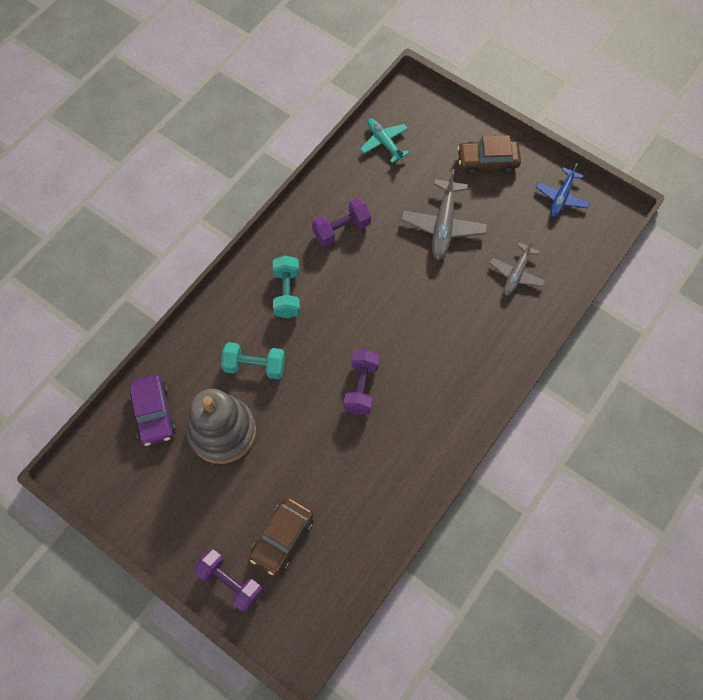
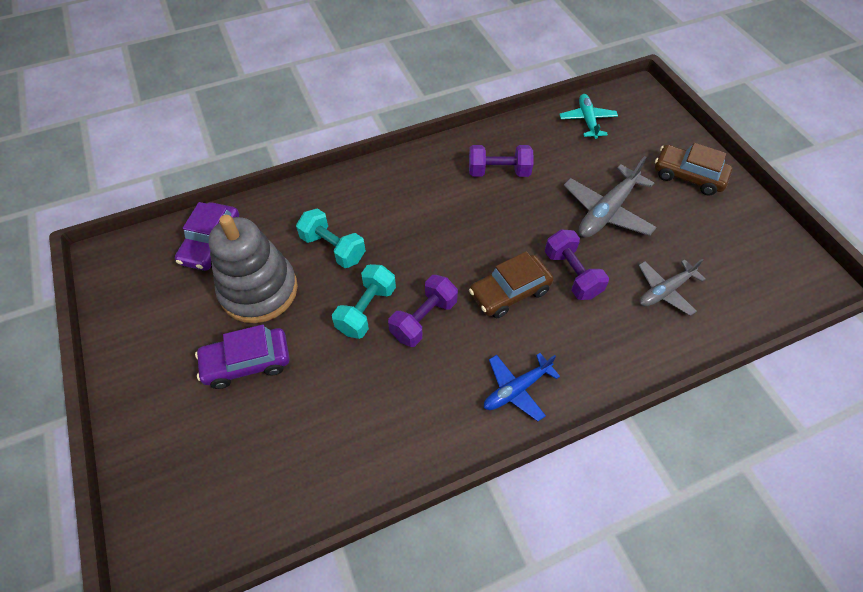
camera: 30 degrees right, 10 degrees down
(230, 582) = (150, 442): purple dumbbell -> purple dumbbell (571, 274)
(256, 490) = (247, 362): none -> purple car
(282, 537) = (236, 427): brown car -> brown car (509, 292)
(287, 293) = (409, 201): turquoise dumbbell -> turquoise dumbbell (366, 310)
(561, 197) = (758, 241): blue plane -> blue plane (516, 389)

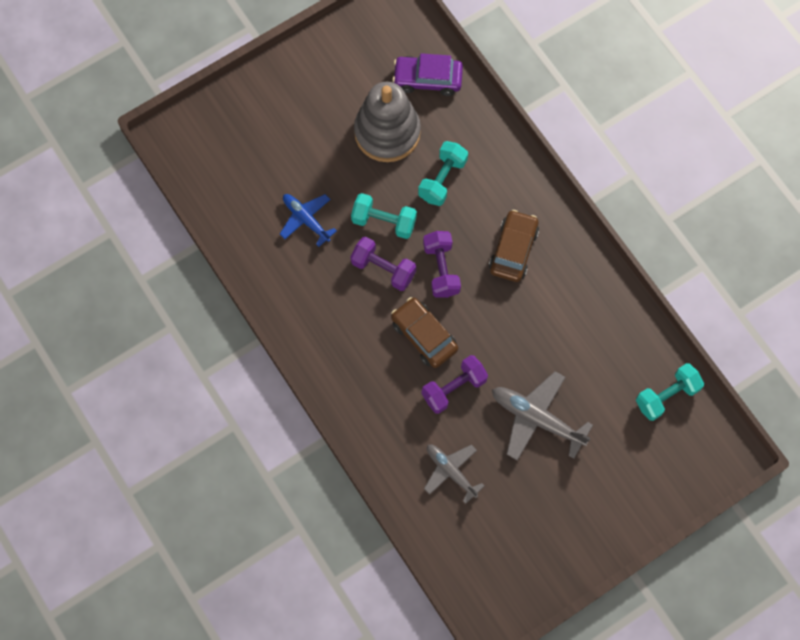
camera: 80 degrees right, 15 degrees up
(247, 362) = (320, 144): purple car -> none
(498, 172) = (568, 311): purple dumbbell -> purple dumbbell (441, 269)
(516, 389) = (331, 350): blue plane -> blue plane (306, 219)
(587, 120) = (666, 396): turquoise plane -> turquoise dumbbell
(688, 176) = (604, 501): brown car -> brown car (513, 250)

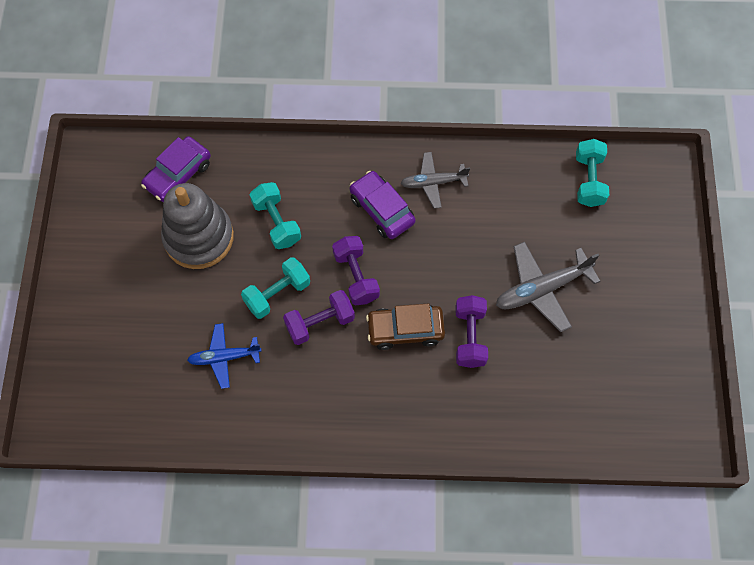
camera: 55 degrees left, 5 degrees down
(441, 269) = (356, 276): purple dumbbell -> purple dumbbell turned 45 degrees clockwise
(451, 471) = (543, 389): grey plane -> grey plane (433, 182)
(513, 250) = (381, 210): brown car -> purple car

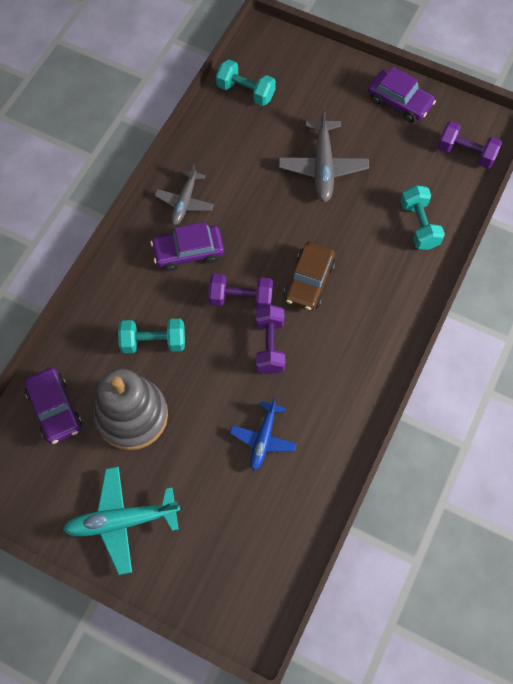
camera: 65 degrees left, 0 degrees up
(101, 274) = (122, 521): none -> turquoise plane
(277, 294) = (224, 369): turquoise dumbbell -> turquoise dumbbell (419, 225)
(470, 337) = (338, 236): purple dumbbell -> purple dumbbell (465, 153)
(666, 332) = (399, 102): none -> purple car

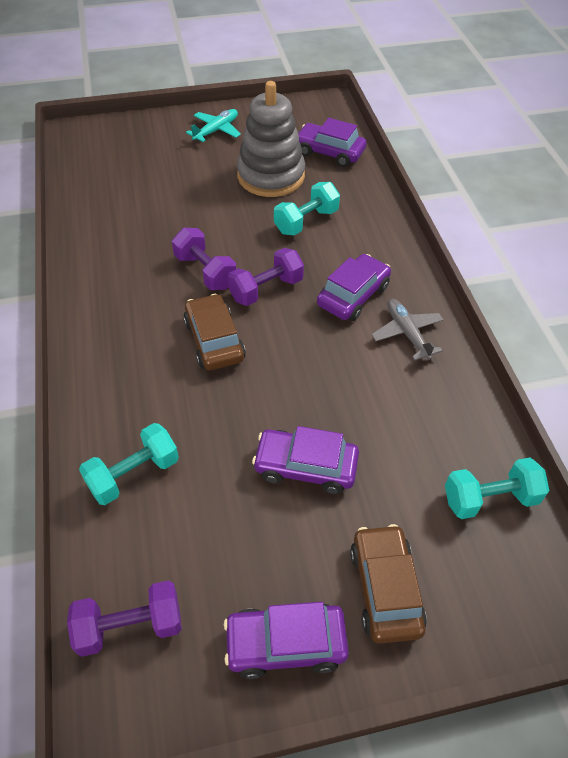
camera: 140 degrees right, 15 degrees down
(122, 521) = (216, 130): turquoise plane -> turquoise plane, size x0.66
(263, 439) = (154, 214): blue plane -> none
(323, 167) = (305, 467): grey plane -> purple car
(336, 92) = (385, 589): none -> brown car
(419, 225) = (133, 474): turquoise dumbbell -> turquoise dumbbell turned 75 degrees counterclockwise

